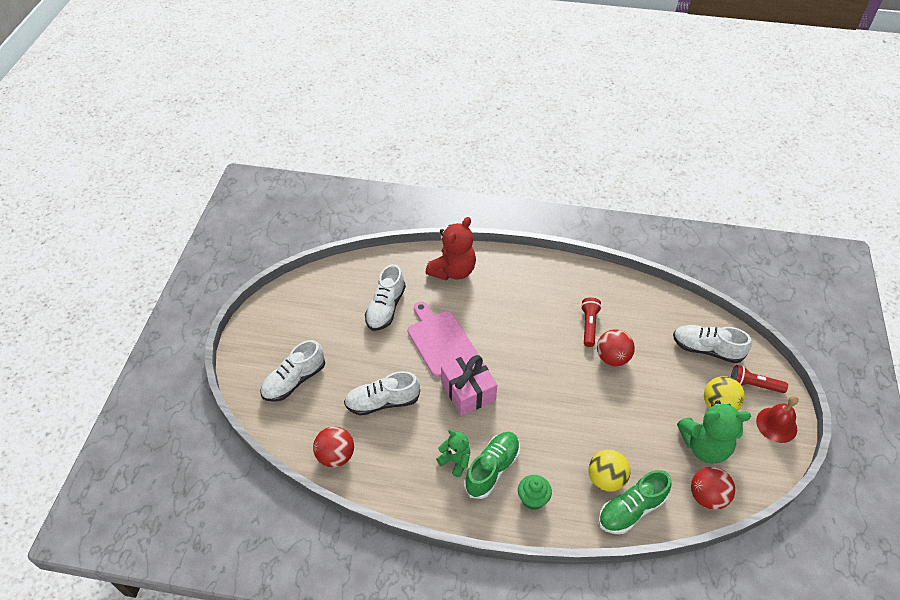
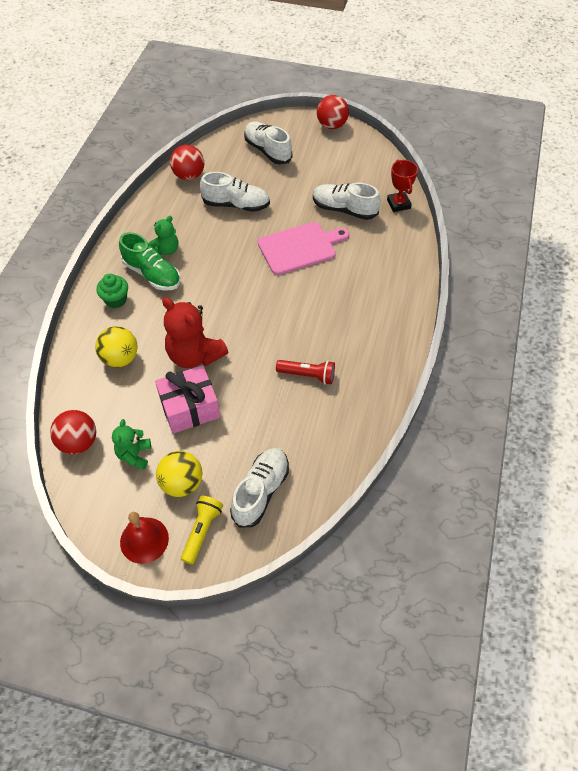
camera: 95 degrees right, 5 degrees up
(376, 267) = (398, 204): none -> red trophy
(382, 402) = (236, 205): white shoe -> white shoe turned 105 degrees clockwise
(453, 271) = (392, 263): red teddy bear -> red teddy bear (195, 355)
(468, 391) = (238, 264): pink gift -> pink gift (189, 408)
(612, 358) = (261, 390): red ball -> red ball (332, 125)
(631, 509) = (84, 373): green shoe -> none
(704, 446) = (134, 455): green teddy bear -> green teddy bear, size x0.57
(754, 385) = (202, 531): red flashlight -> yellow flashlight

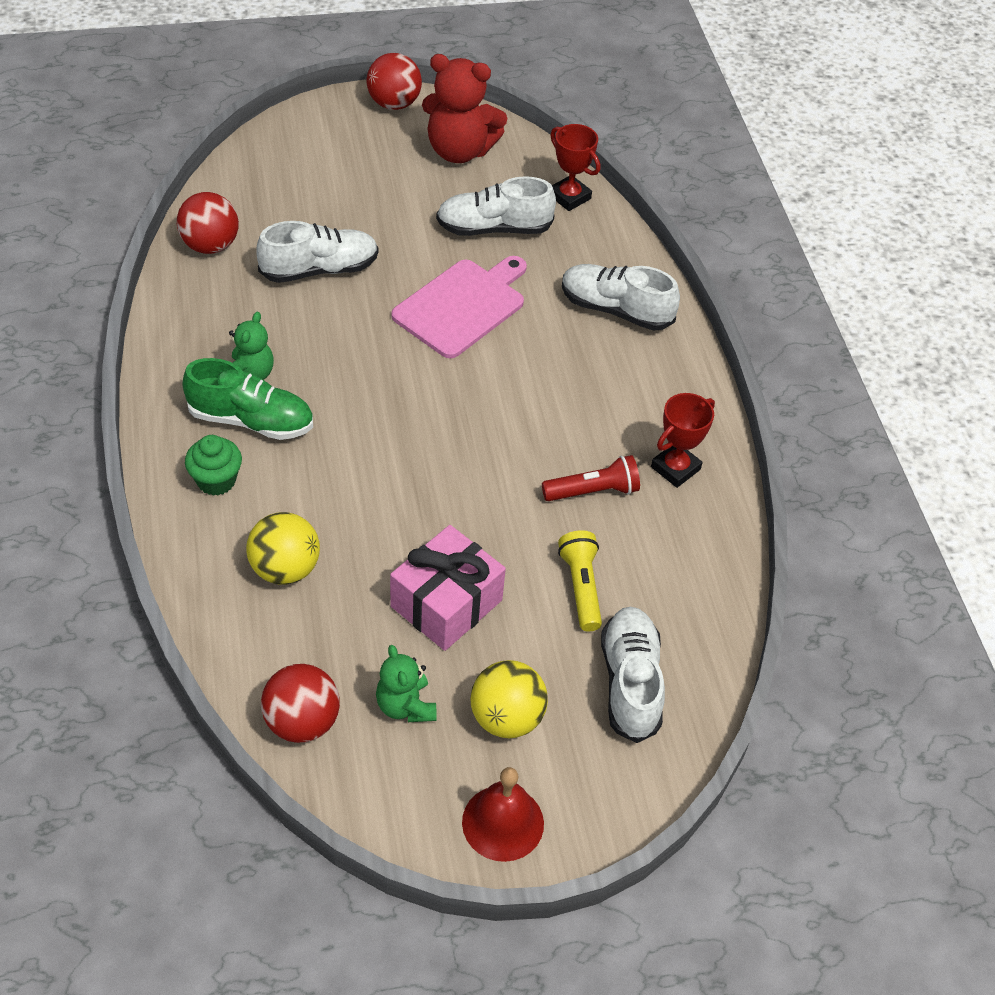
camera: 30 degrees left, 5 degrees down
(195, 355) = (403, 522): red teddy bear -> red teddy bear (459, 151)
(202, 531) = (581, 774): yellow flashlight -> yellow flashlight (581, 587)
(267, 151) = (316, 170): white shoe -> white shoe (615, 310)
(363, 379) = (675, 468): none -> red trophy

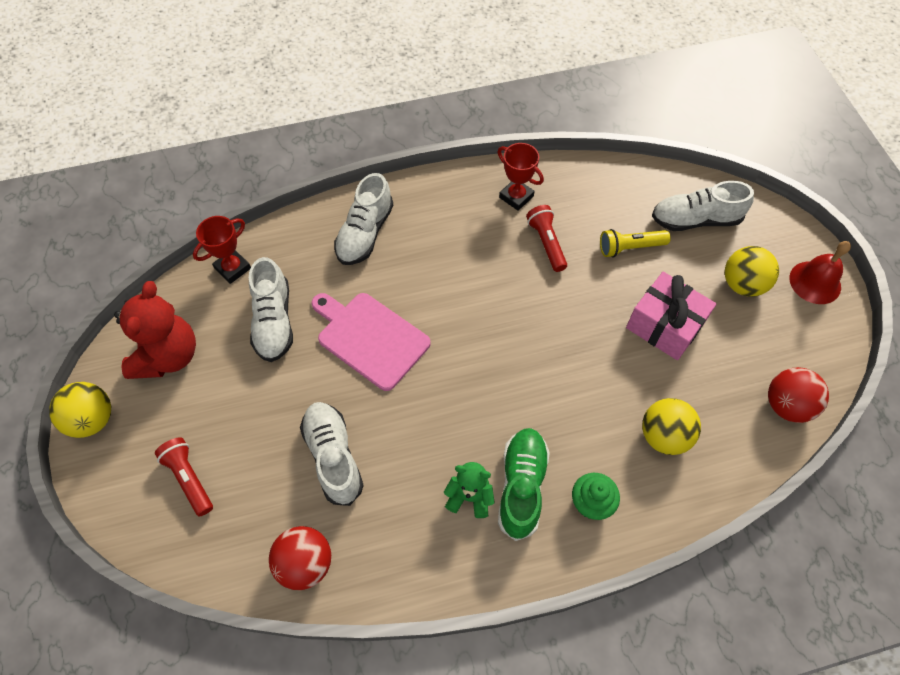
camera: 90 degrees left, 10 degrees up
(317, 168) = (189, 479): none -> red flashlight
(394, 104) = (92, 419): red ball -> yellow ball
(405, 706) = (753, 343): green teddy bear -> none

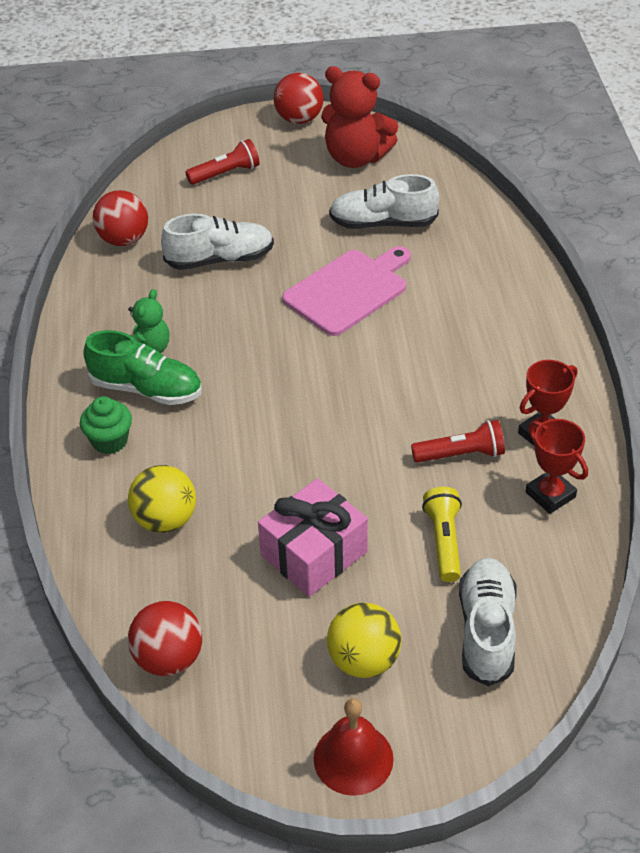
camera: 100 degrees right, 15 degrees down
(92, 419) = (299, 119): yellow ball -> red ball
(233, 268) = (455, 196): red trophy -> red trophy (550, 495)
(365, 233) = (492, 293): white shoe -> none

